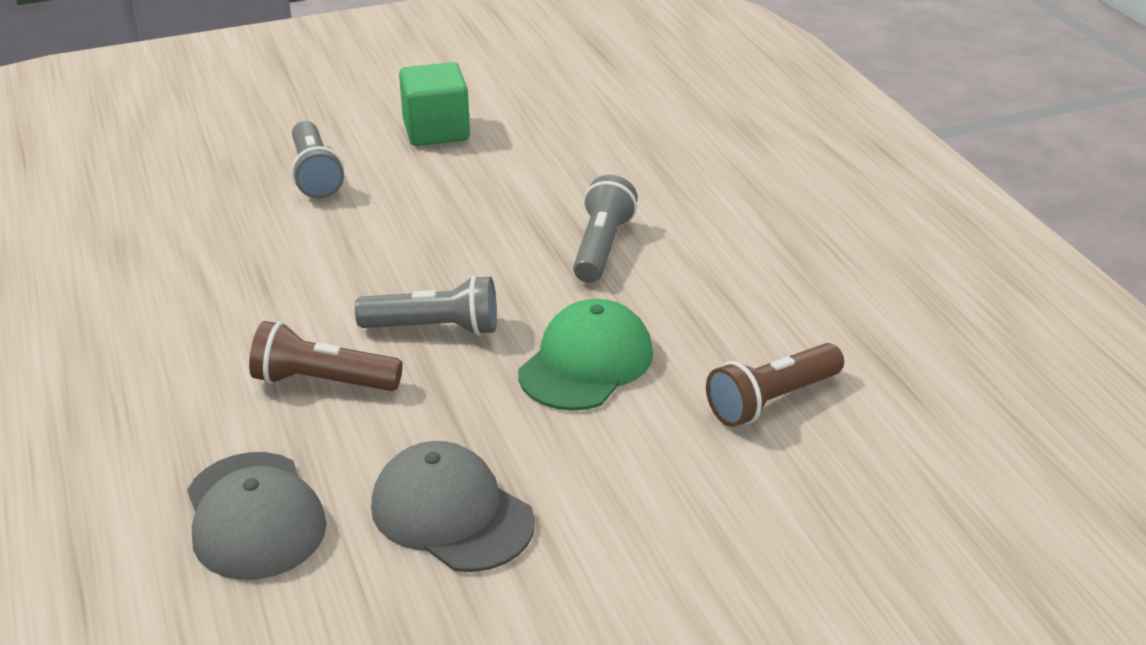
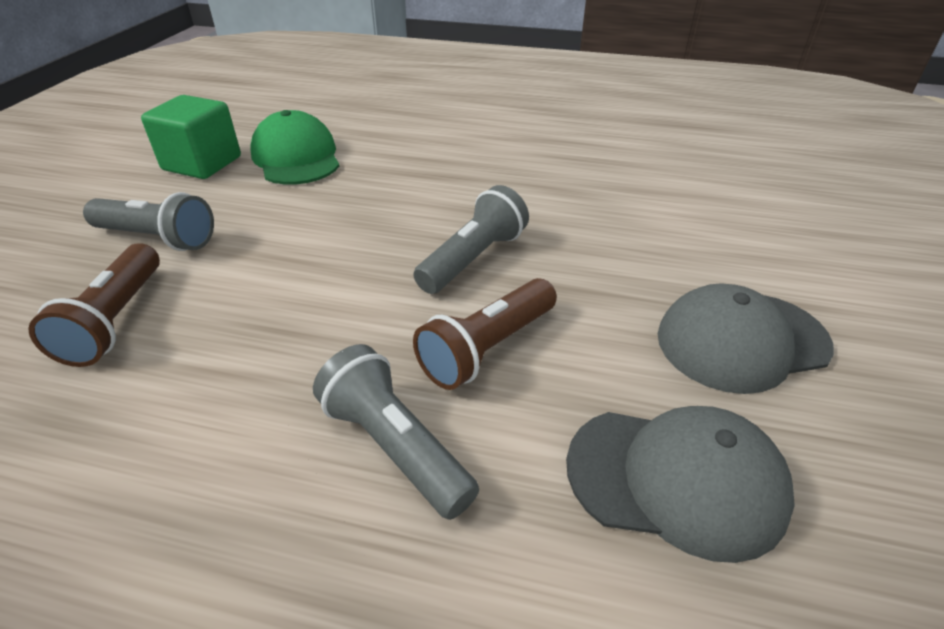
camera: 55 degrees left, 5 degrees up
(586, 363) = (588, 211): green cap -> green cap (296, 157)
(602, 247) = (455, 158): grey flashlight -> grey flashlight (394, 446)
(771, 401) = (689, 166): brown flashlight -> brown flashlight (115, 320)

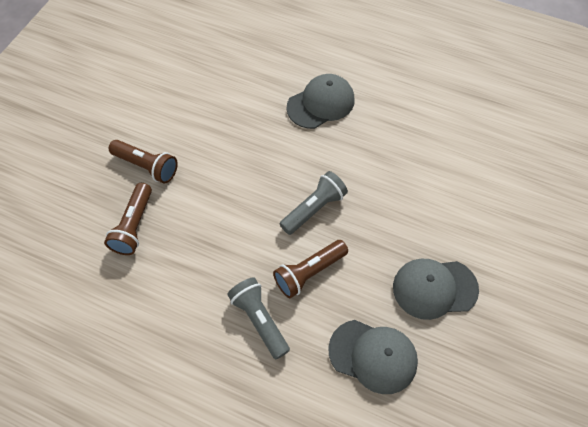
camera: 10 degrees right, 20 degrees up
(158, 238) = (147, 166): grey flashlight -> brown flashlight
(202, 163) = (165, 98): green cube -> none
(296, 157) = (222, 100): green cap -> none
(454, 148) = (321, 103): none -> grey cap

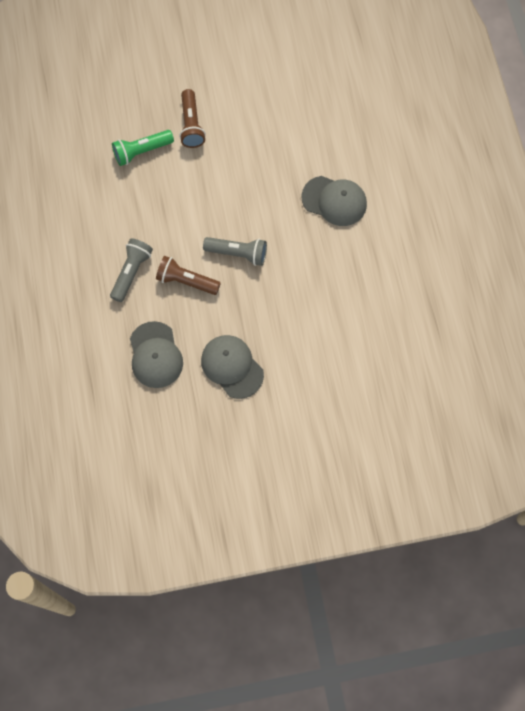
camera: 55 degrees right, 10 degrees up
(134, 226) = (141, 151): brown flashlight -> green flashlight

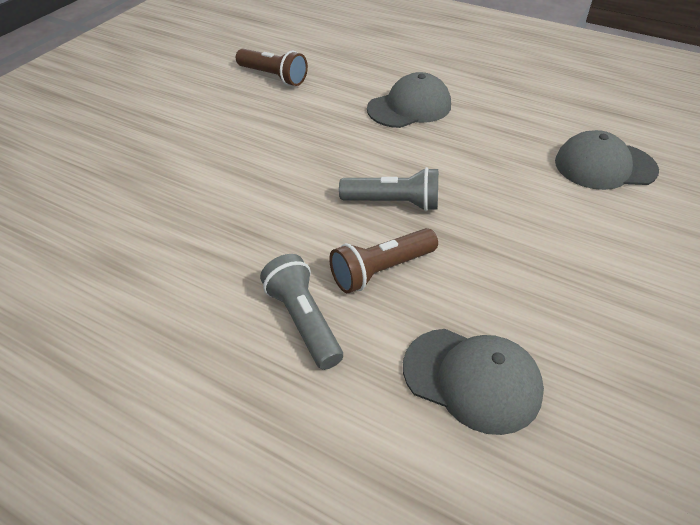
camera: 50 degrees left, 25 degrees down
(141, 151) = (152, 206): green flashlight -> none
(191, 125) = (185, 151): brown flashlight -> brown flashlight (273, 77)
(232, 367) = (563, 300): grey cap -> grey cap (604, 166)
(238, 253) = (394, 203): grey flashlight -> grey flashlight turned 45 degrees clockwise

